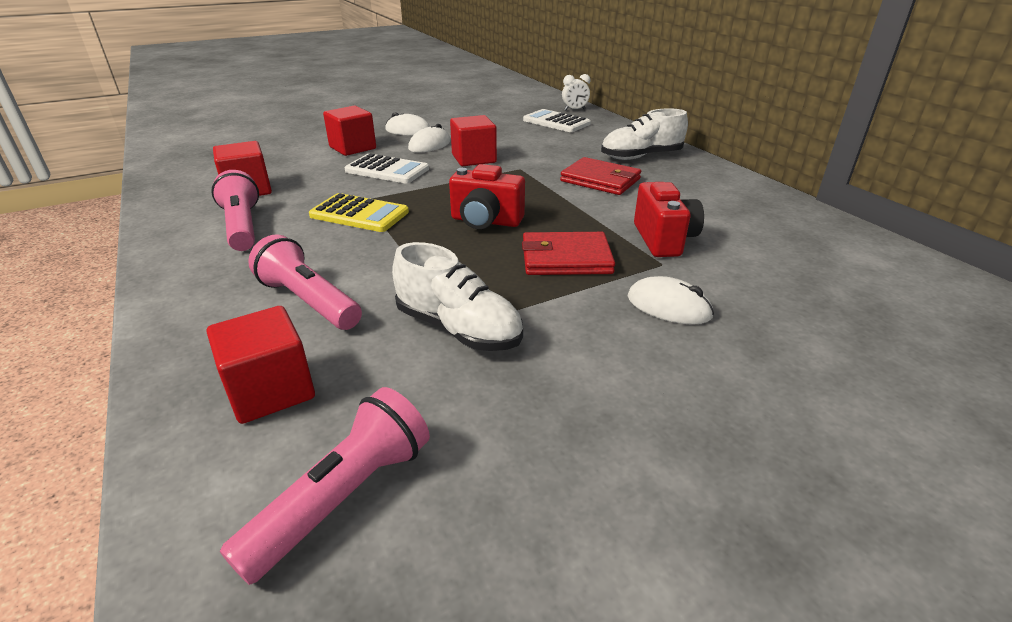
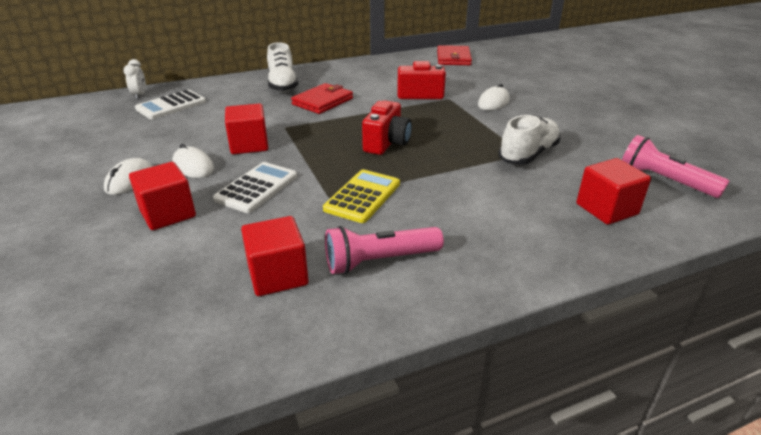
camera: 85 degrees left, 0 degrees up
(309, 301) = (510, 207): pink flashlight -> none
(566, 258) = (443, 121): red wallet -> red wallet (453, 58)

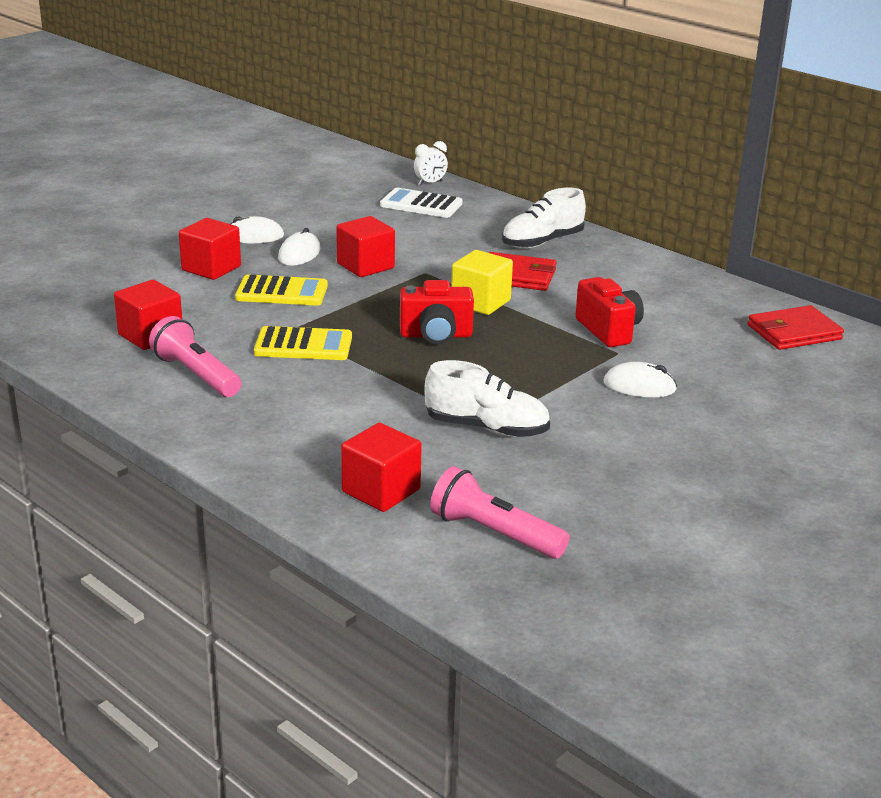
camera: 65 degrees right, 5 degrees down
(256, 188) = (282, 292): white calculator -> yellow calculator
(350, 119) = (480, 302): none -> yellow cube
(664, 180) = (494, 533): pink flashlight -> pink flashlight turned 75 degrees counterclockwise

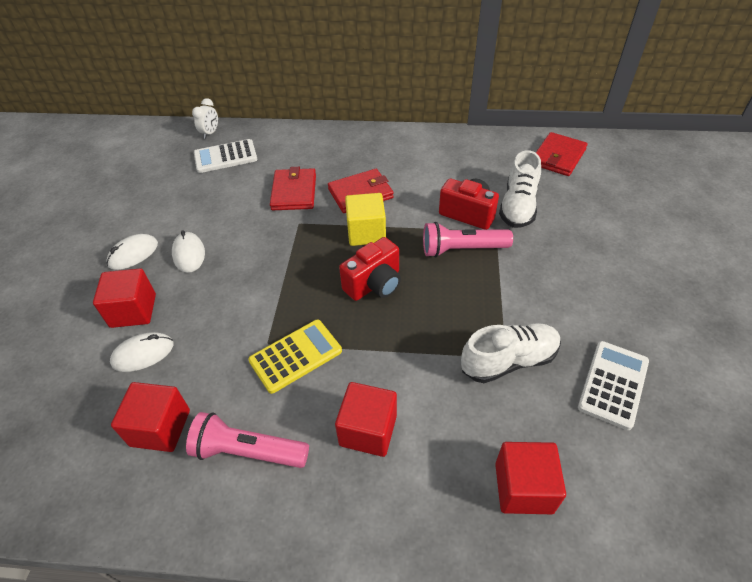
camera: 35 degrees left, 20 degrees up
(282, 292) = (218, 305): yellow calculator -> none
(365, 266) = (251, 240): red cube -> red cube (368, 430)
(451, 251) = (294, 192): none -> red wallet
(494, 533) = (637, 474): pink flashlight -> pink flashlight (462, 249)
(542, 242) = (341, 153): white shoe -> white shoe (518, 206)
(564, 484) = (613, 384): none -> white calculator
(639, 386) = (541, 255): white mouse -> white mouse (143, 354)

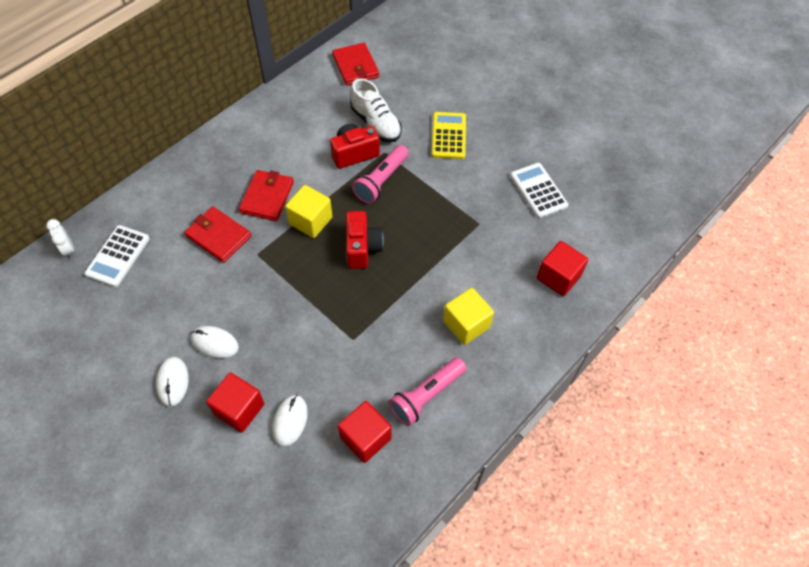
camera: 55 degrees left, 10 degrees up
(295, 356) = (379, 329): yellow calculator -> yellow calculator (448, 136)
(368, 430) = (466, 324): red cube -> yellow cube
(508, 361) = (483, 224): white shoe -> none

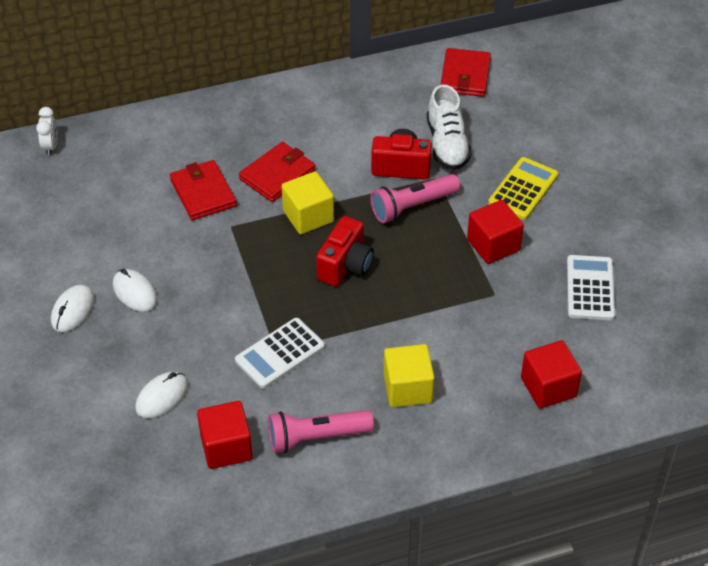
camera: 30 degrees right, 10 degrees down
(118, 256) = (93, 172): white calculator -> white calculator (280, 354)
(239, 409) = (120, 363): red cube -> red cube (493, 245)

